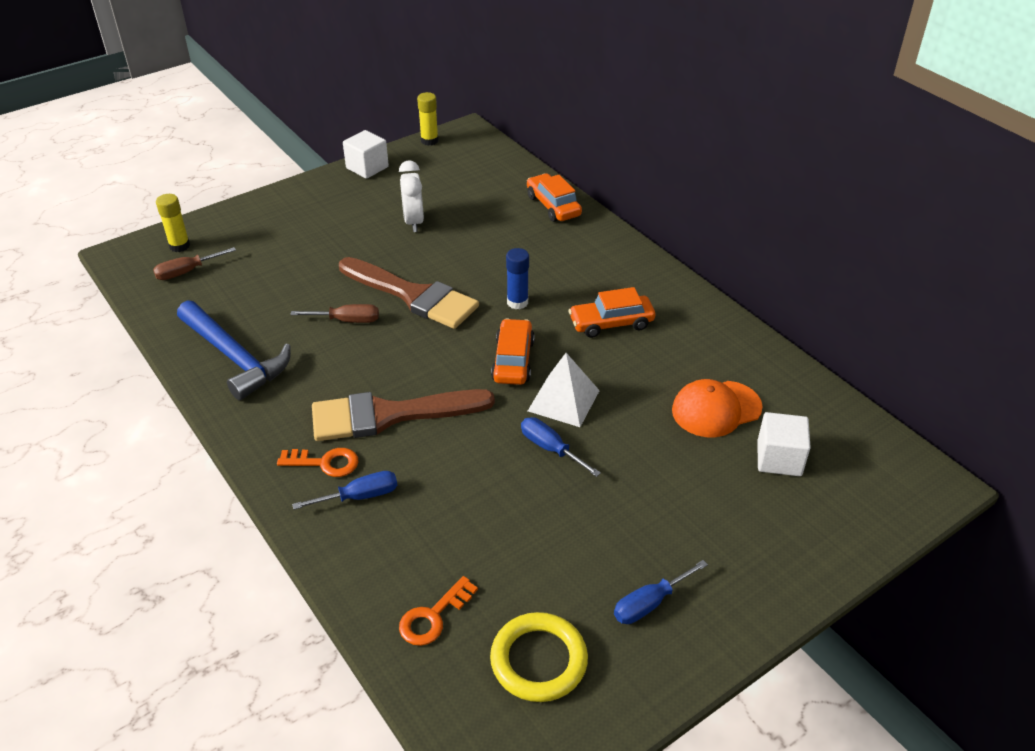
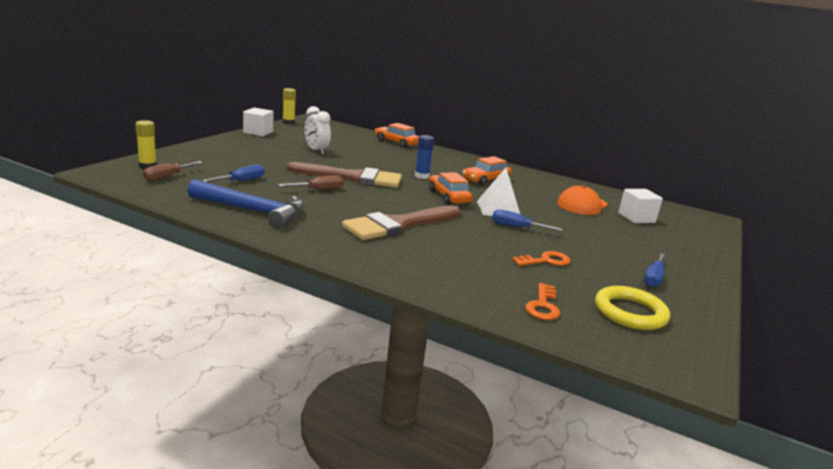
camera: 30 degrees left, 20 degrees down
(325, 463) = (380, 249): orange key -> orange key (545, 261)
(359, 496) = (424, 261): blue screwdriver -> blue screwdriver (241, 181)

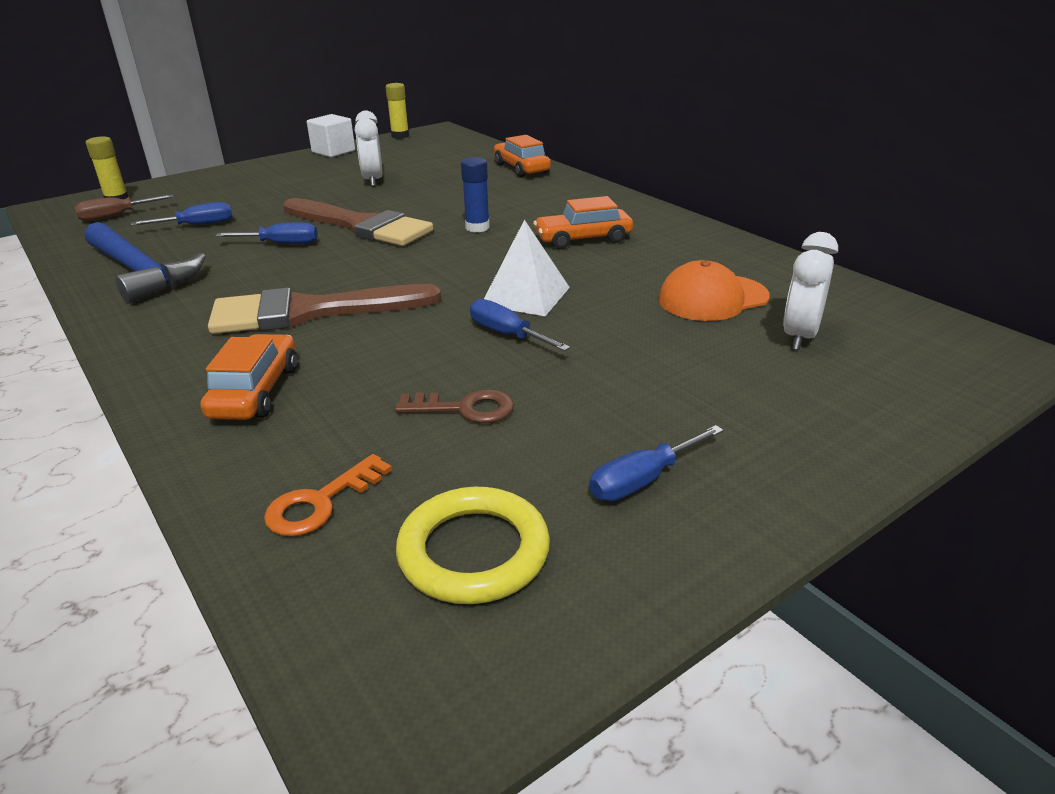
camera: 30 degrees right, 10 degrees up
(319, 190) = (281, 244): brown screwdriver -> blue screwdriver
(448, 197) = (468, 267): orange car -> orange car (255, 391)
(545, 261) = (464, 409): orange key -> brown key
(636, 218) = (799, 336): white cube -> white clock

